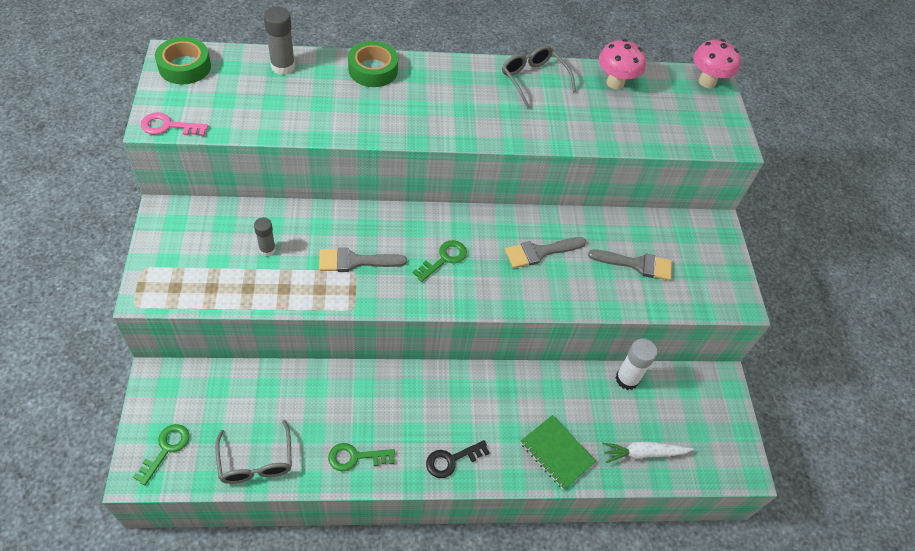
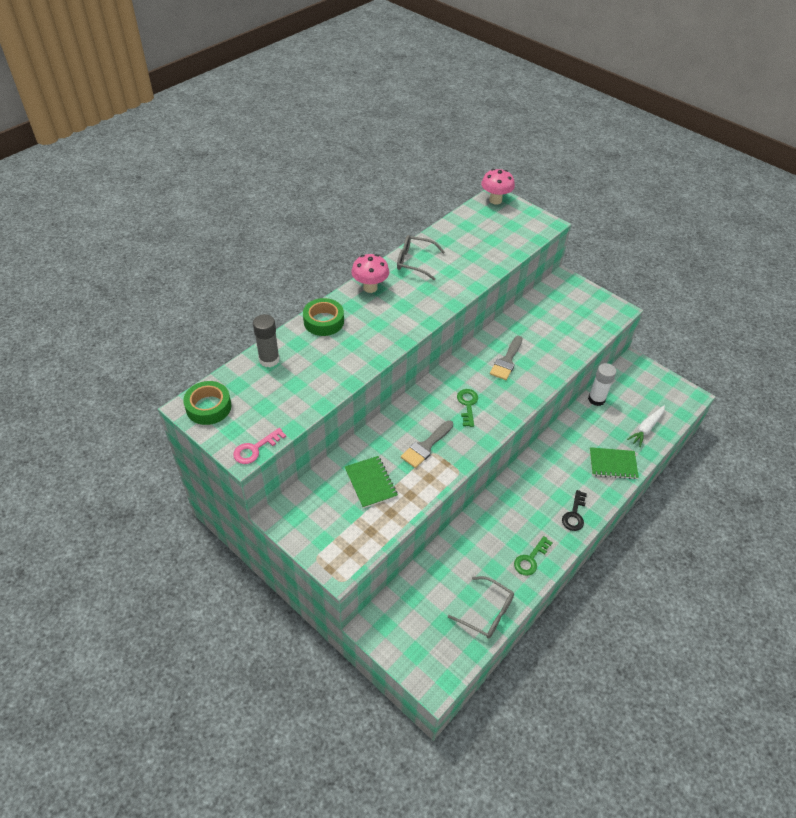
camera: 40 degrees left, 5 degrees down
(166, 449) = (432, 656): green key -> none
(267, 249) = (371, 483): grey glue stick -> green notebook
(615, 83) = (455, 233): pink mushroom -> pink mushroom (370, 288)
(637, 264) = (556, 329): grey brush -> none

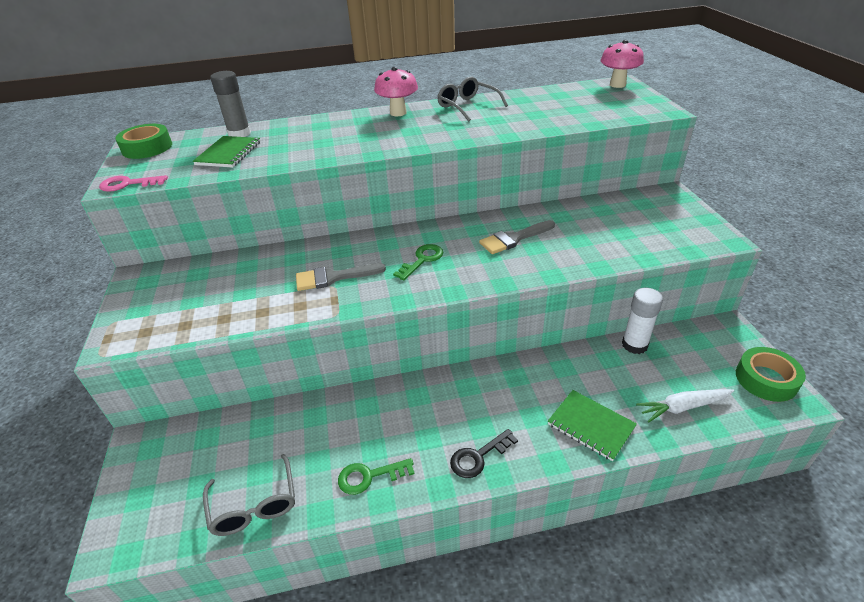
camera: 40 degrees right, 10 degrees down
(323, 321) = (322, 123): green tape -> green tape (766, 379)
(371, 483) = (242, 285): green notebook -> green notebook (228, 153)

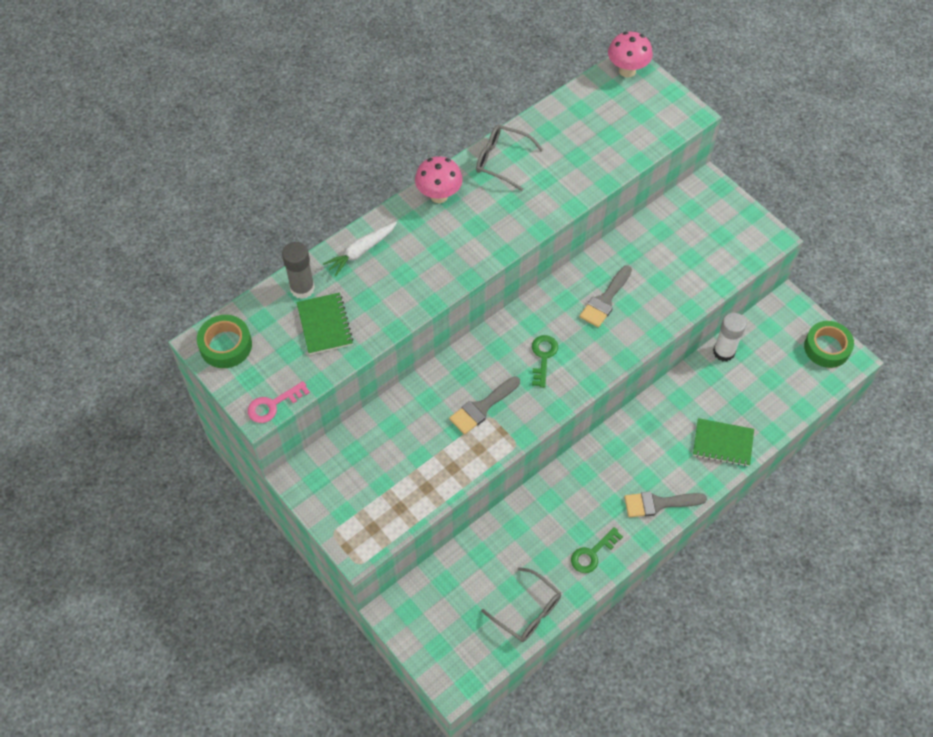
camera: 30 degrees left, 20 degrees up
(478, 456) = (658, 503): black key -> grey brush
(682, 407) = (778, 399): white carrot -> white carrot (361, 251)

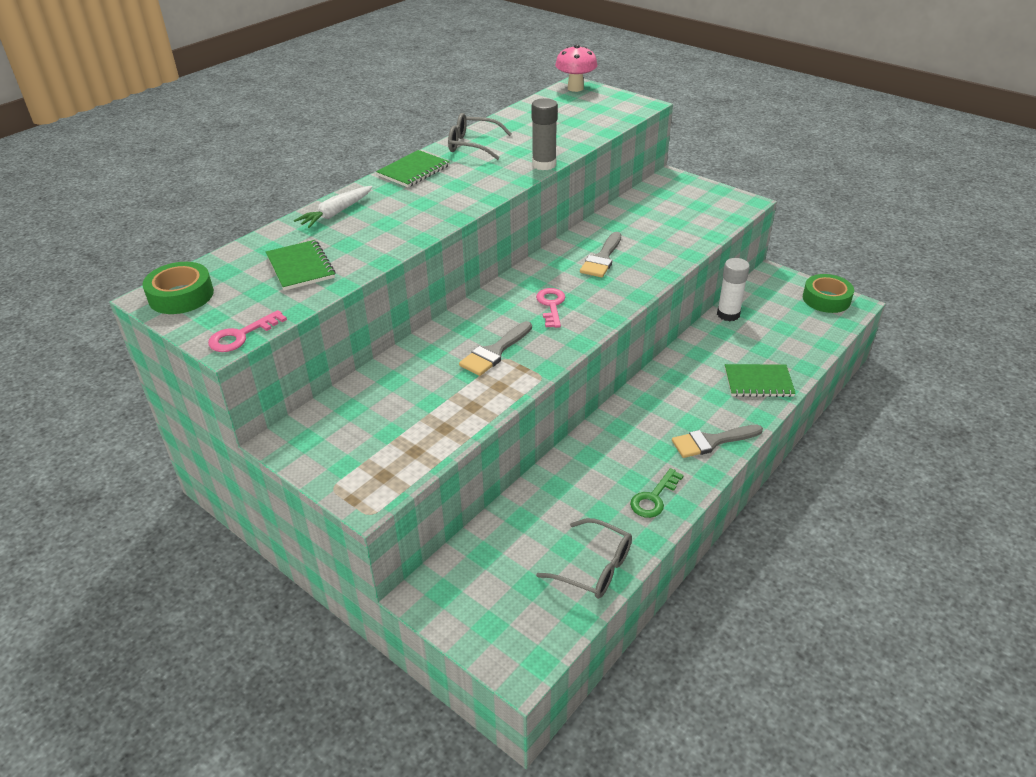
camera: 10 degrees left, 20 degrees down
(302, 288) = (272, 244): grey glue stick -> grey glue stick (544, 164)
(439, 195) = (413, 171): pink mushroom -> green notebook
(543, 357) = (551, 305): green key -> pink key

